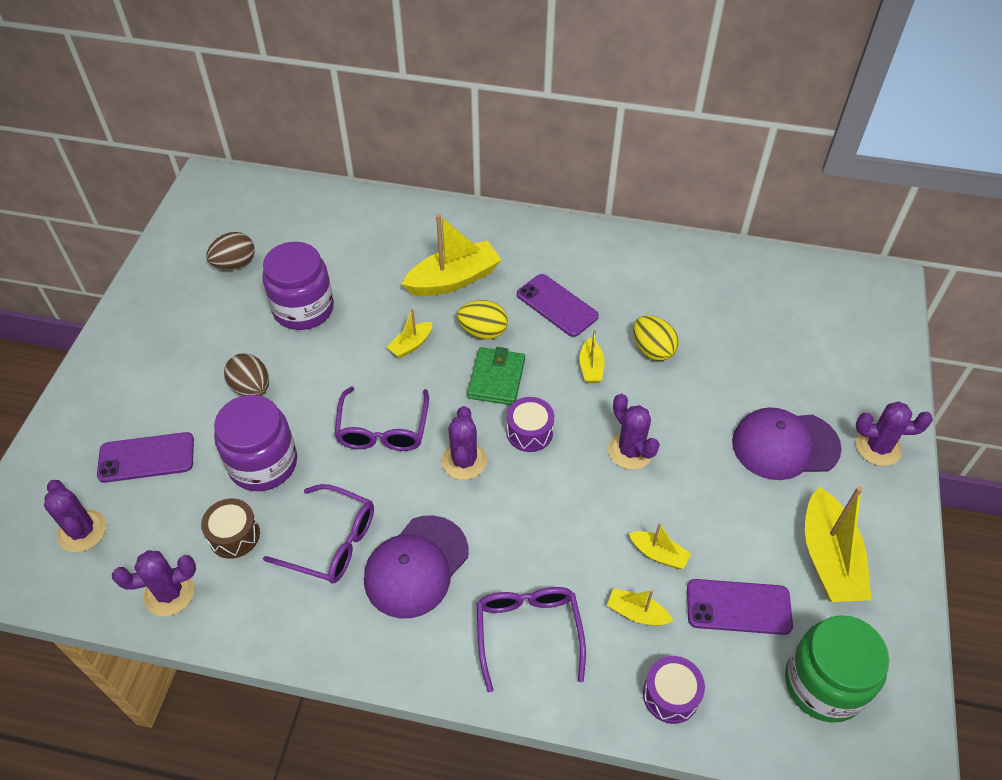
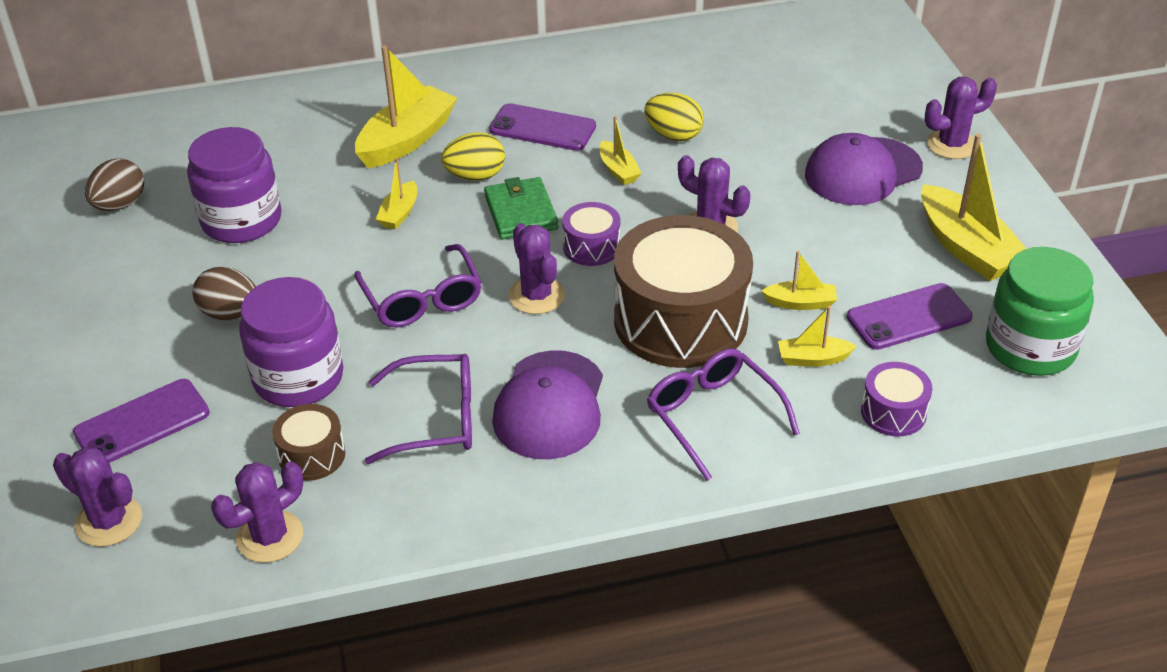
camera: 25 degrees left, 10 degrees down
(556, 530) = (680, 320): none -> brown drum

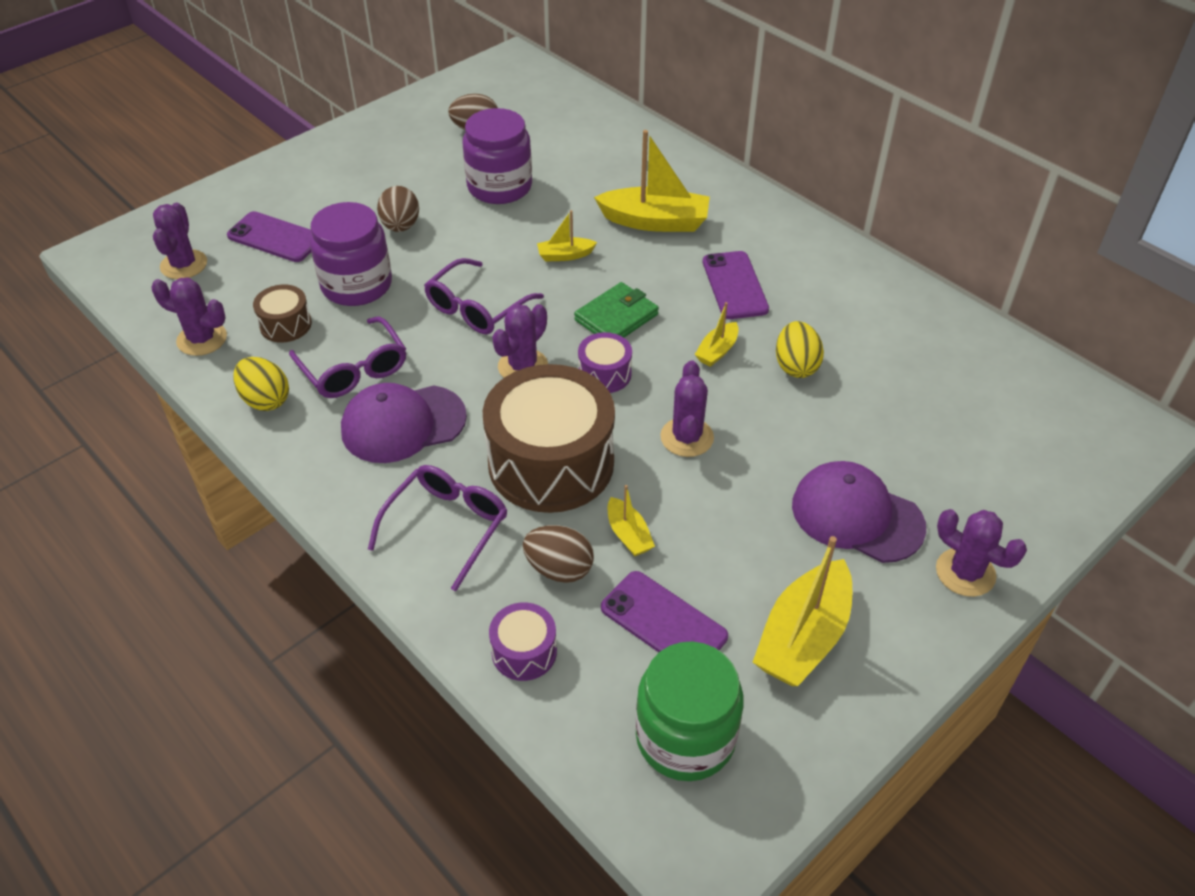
camera: 60 degrees right, 5 degrees up
(475, 176) = (641, 275): yellow egg -> yellow egg (265, 400)
(813, 359) = (559, 569): yellow boat -> brown egg

